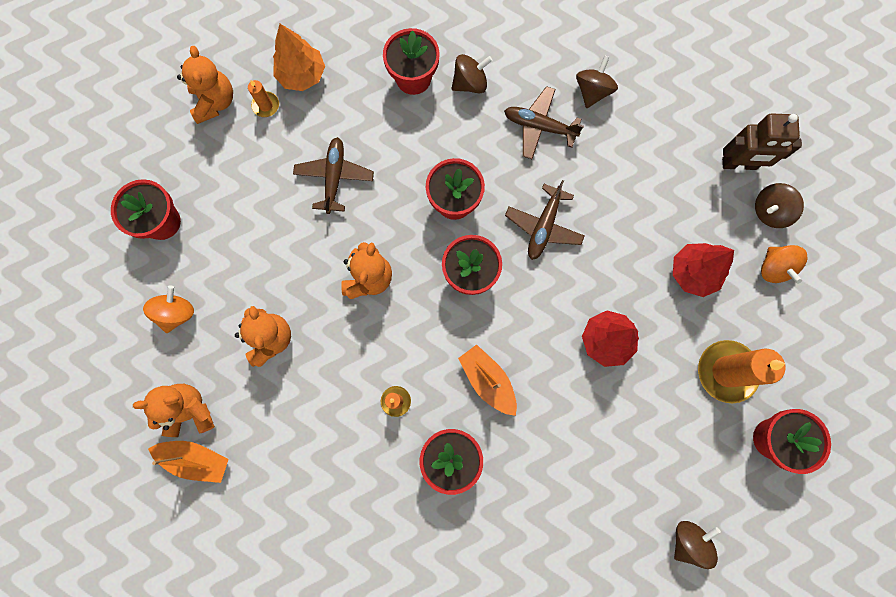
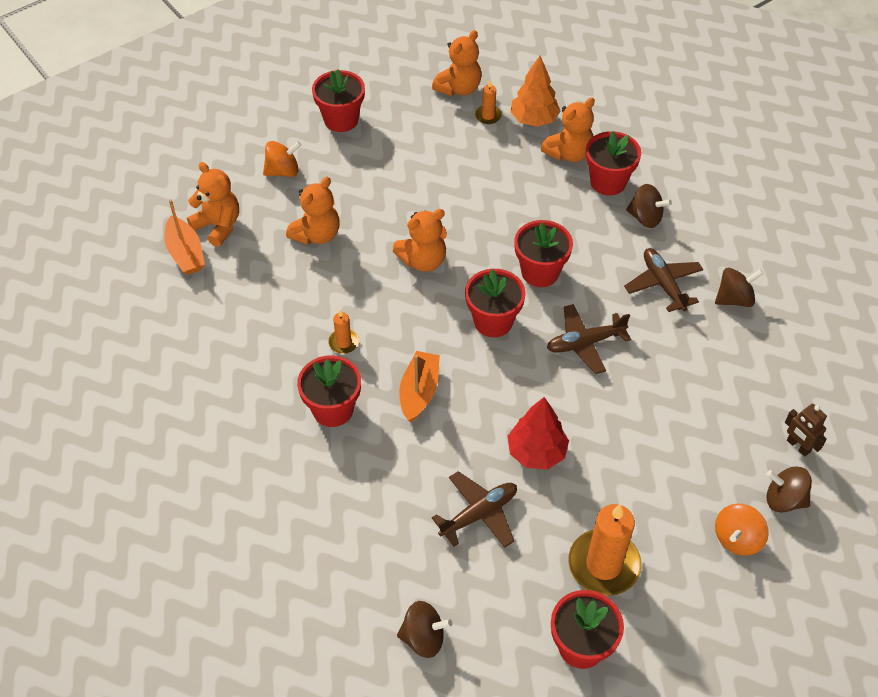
camera: 50 degrees right, 25 degrees down
(334, 177) = (478, 189): brown plane -> brown plane (479, 514)
(360, 80) = (569, 153): none -> orange teddy bear
(693, 273) = (663, 477): red tree -> none
(739, 164) = (798, 446): brown robot -> brown robot, size x0.62

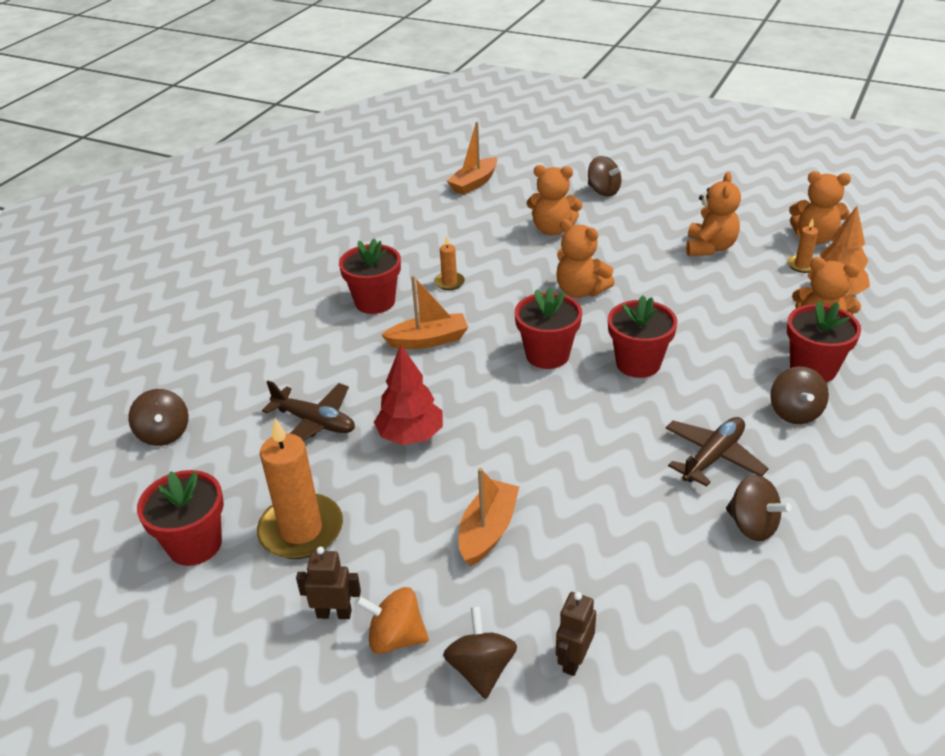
camera: 65 degrees right, 15 degrees down
(218, 226) = (515, 186): orange teddy bear -> orange teddy bear (710, 247)
(283, 171) = (603, 191): orange spinning top -> brown spinning top
(341, 120) = (693, 196): red flower pot -> none
(585, 343) = (575, 424): brown plane -> none
(665, 444) = (488, 530): none -> orange boat
(698, 569) = (334, 613): none -> brown robot

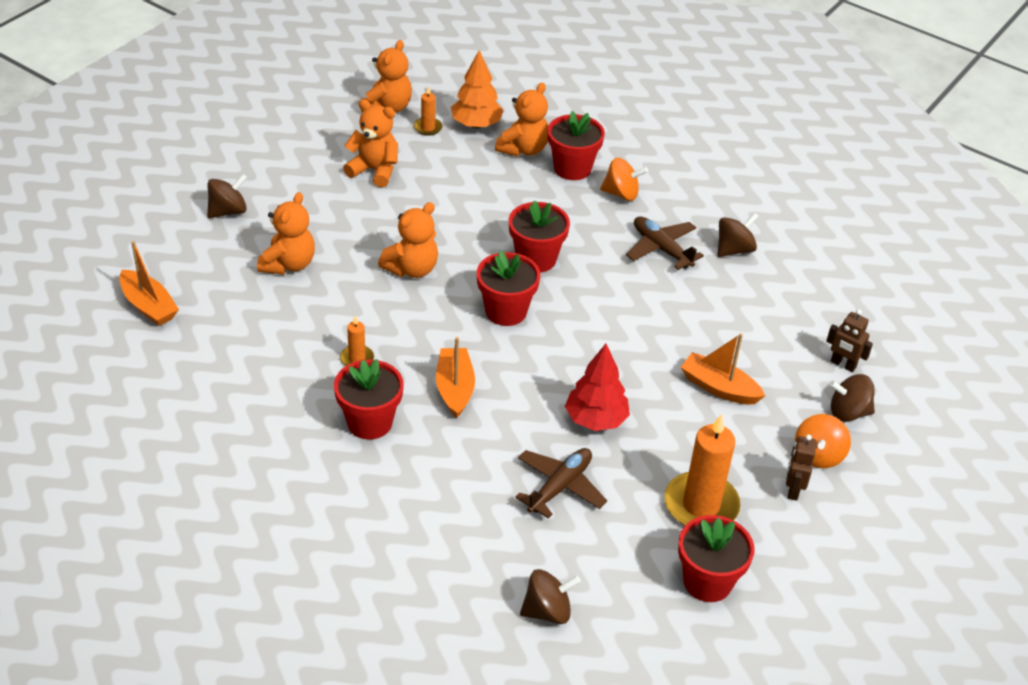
camera: 85 degrees left, 5 degrees up
(794, 412) = (621, 194): brown spinning top -> orange spinning top

